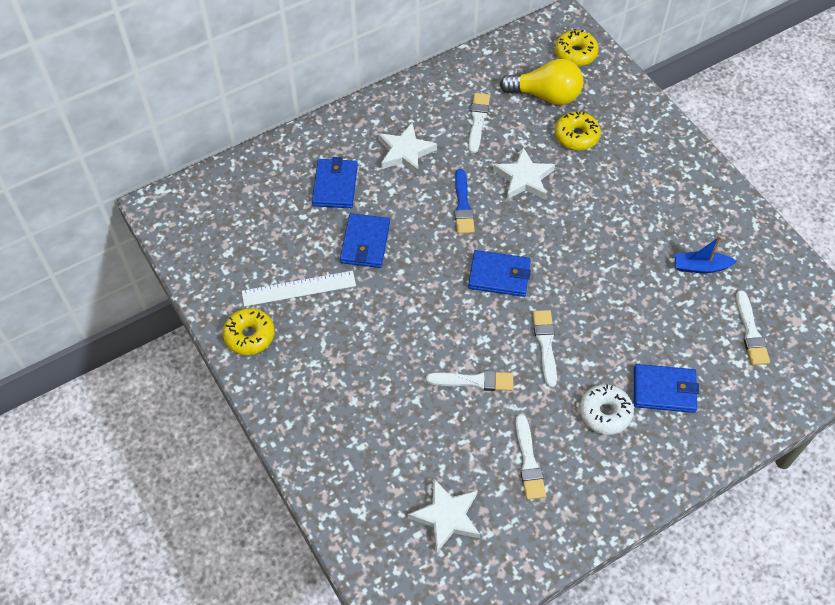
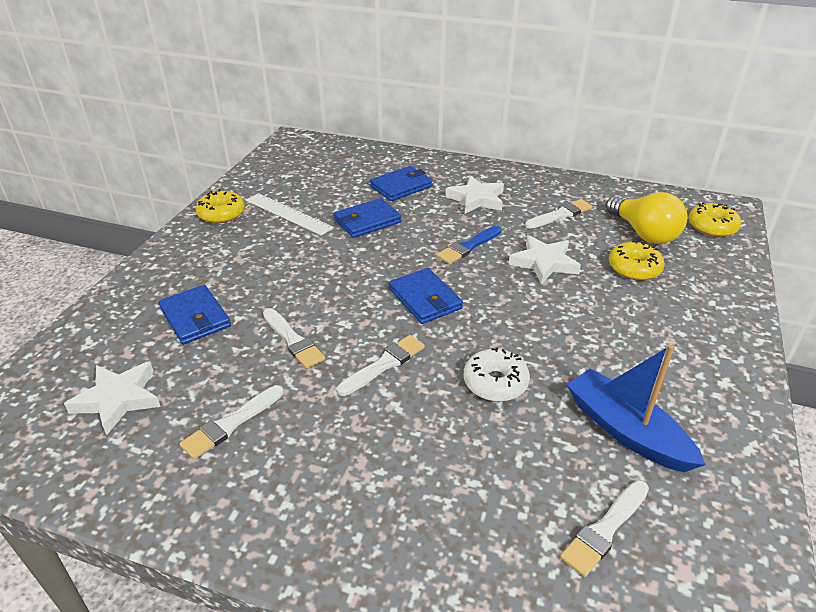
camera: 50 degrees right, 20 degrees down
(605, 413) = (347, 452): white donut -> white donut (495, 383)
(664, 390) = (429, 488): blue wallet -> blue wallet (195, 317)
(700, 267) = (626, 430): blue boat -> blue boat, size x1.64

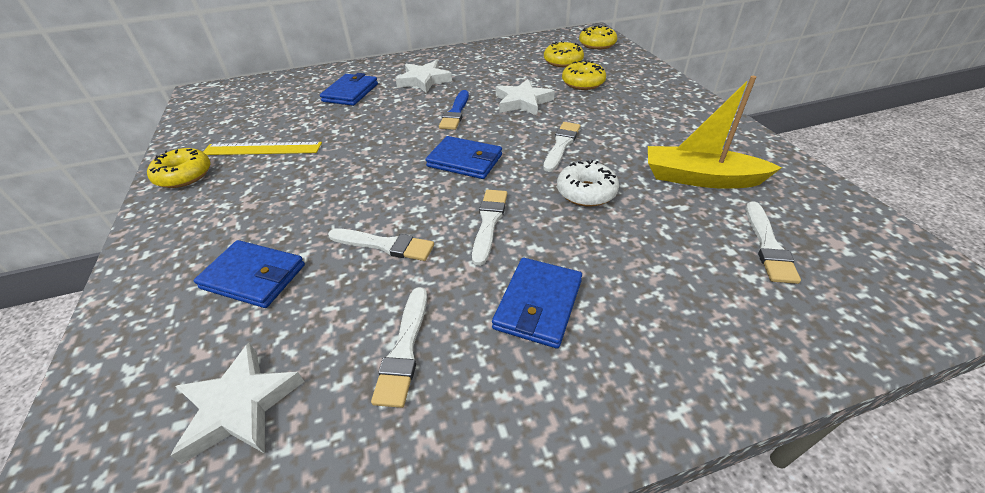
camera: 35 degrees left, 5 degrees up
(288, 213) = (262, 148): white ruler -> yellow ruler
(367, 221) = (348, 126): blue wallet -> blue wallet (538, 304)
(560, 214) = (497, 69): white brush -> white brush (561, 145)
(626, 430) = (700, 178): blue boat -> yellow boat
(643, 233) = (563, 61): yellow light bulb -> yellow donut

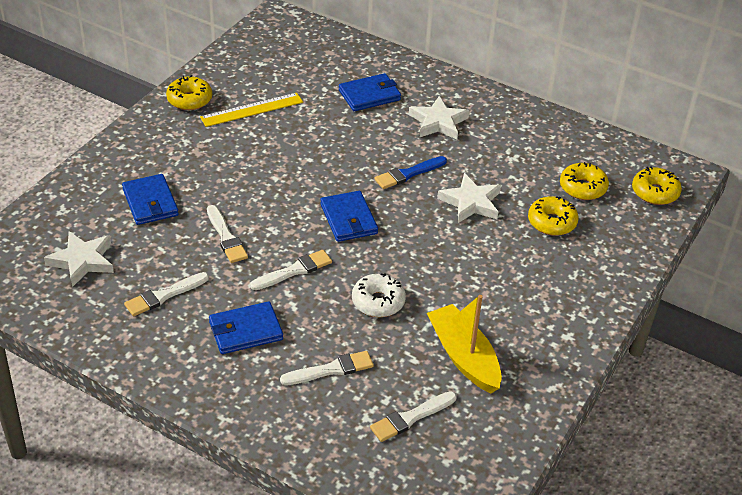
camera: 45 degrees right, 0 degrees up
(262, 148) = (252, 109): yellow ruler -> yellow ruler turned 75 degrees counterclockwise
(561, 145) = (427, 259): white brush -> white brush (331, 369)

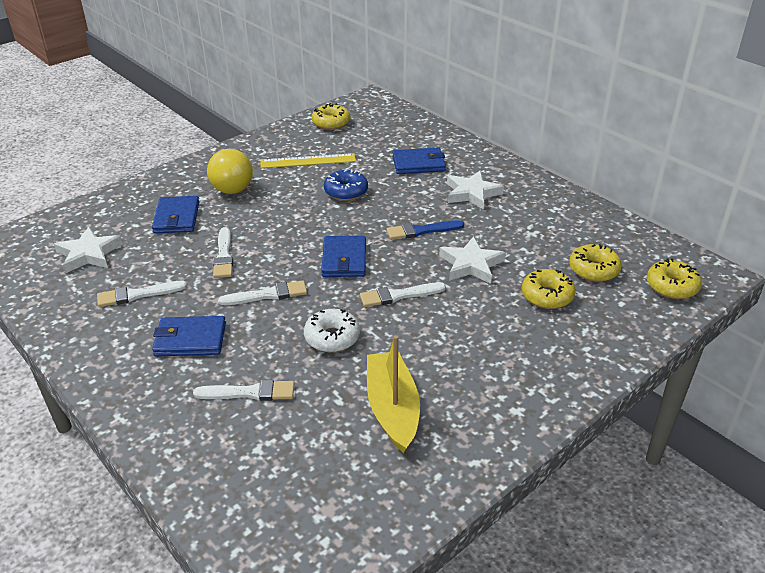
camera: 20 degrees right, 5 degrees down
(187, 151) = (233, 184): none -> yellow light bulb
(189, 100) = (260, 147): yellow donut -> yellow donut (331, 123)
(311, 141) = (346, 192): none -> blue donut
(410, 418) = (303, 459): white brush -> white brush (398, 295)

